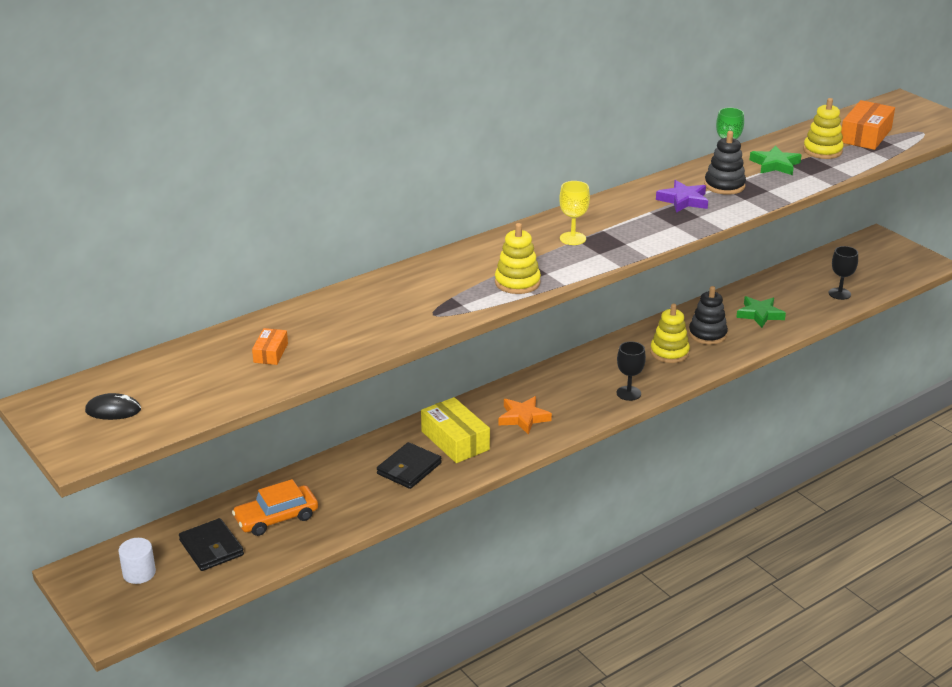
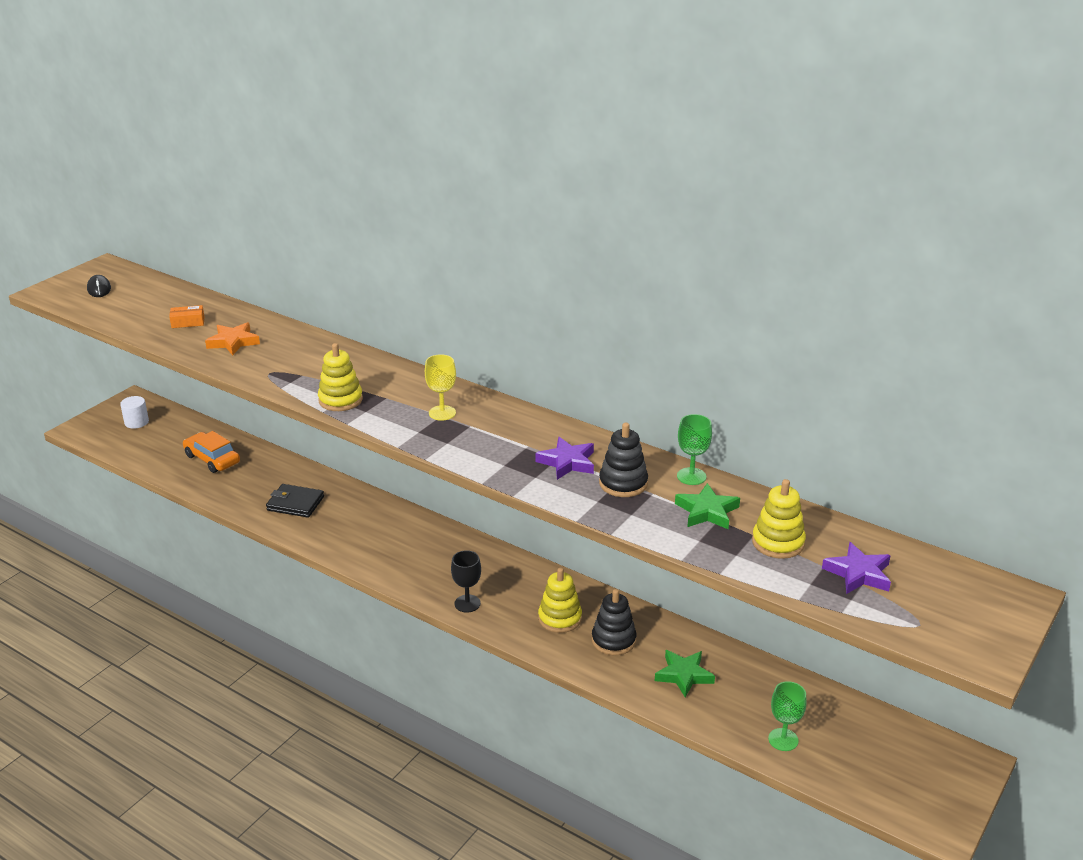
camera: 70 degrees right, 0 degrees up
(211, 548) = (170, 442): black wallet -> none
(455, 440) = (345, 517): yellow box -> none
(523, 418) = (395, 547): orange star -> orange star (233, 342)
(839, 294) = (783, 739): black goblet -> green goblet
(865, 135) = (858, 573): orange box -> purple star

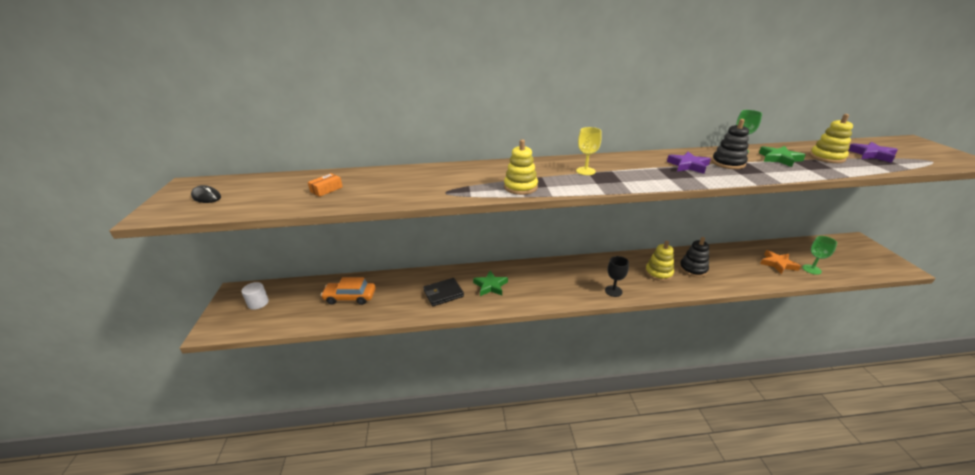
camera: 40 degrees left, 0 degrees up
(233, 342) = (384, 187): orange star -> orange star (778, 264)
(684, 675) = (739, 267): green star -> green star (490, 286)

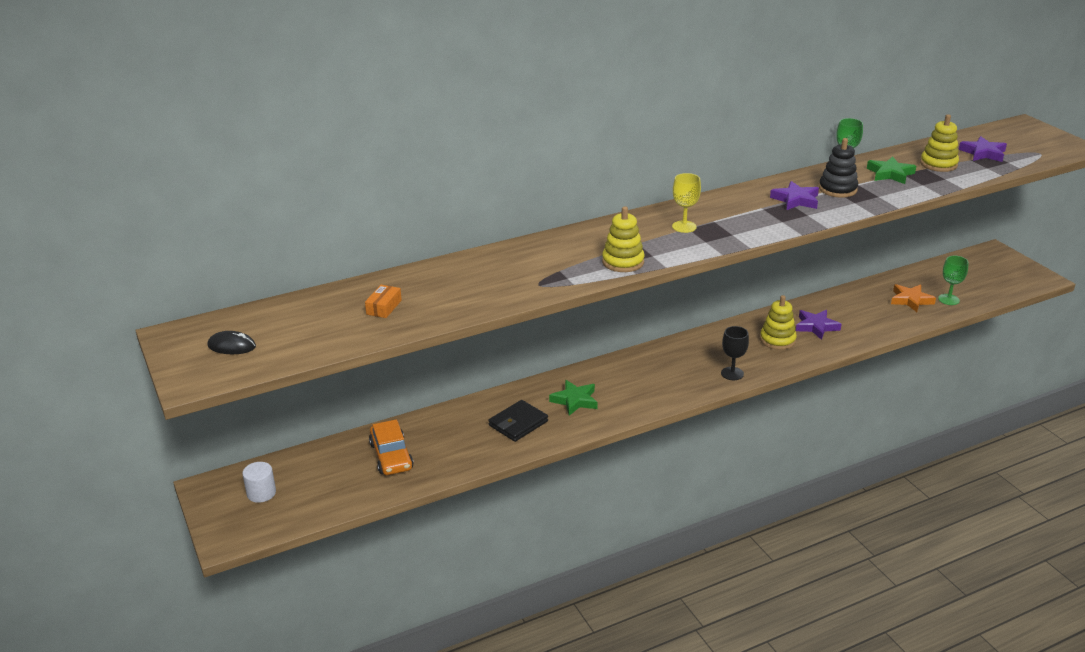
camera: 20 degrees left, 0 degrees up
(350, 297) = (391, 456): orange car -> orange car turned 90 degrees counterclockwise
(693, 269) = (816, 326): black stacking toy -> purple star

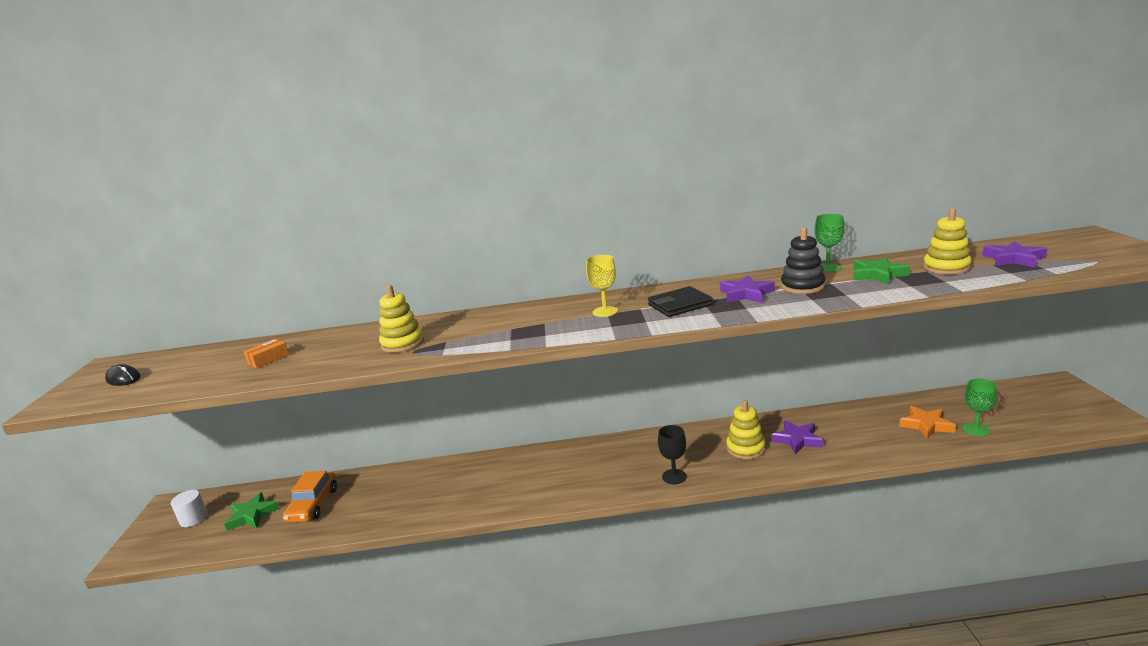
camera: 25 degrees right, 10 degrees down
(518, 423) = (438, 493): black wallet -> black wallet (679, 305)
(575, 400) = (504, 479): green star -> green star (252, 515)
(623, 262) = (510, 338): yellow stacking toy -> yellow stacking toy (402, 343)

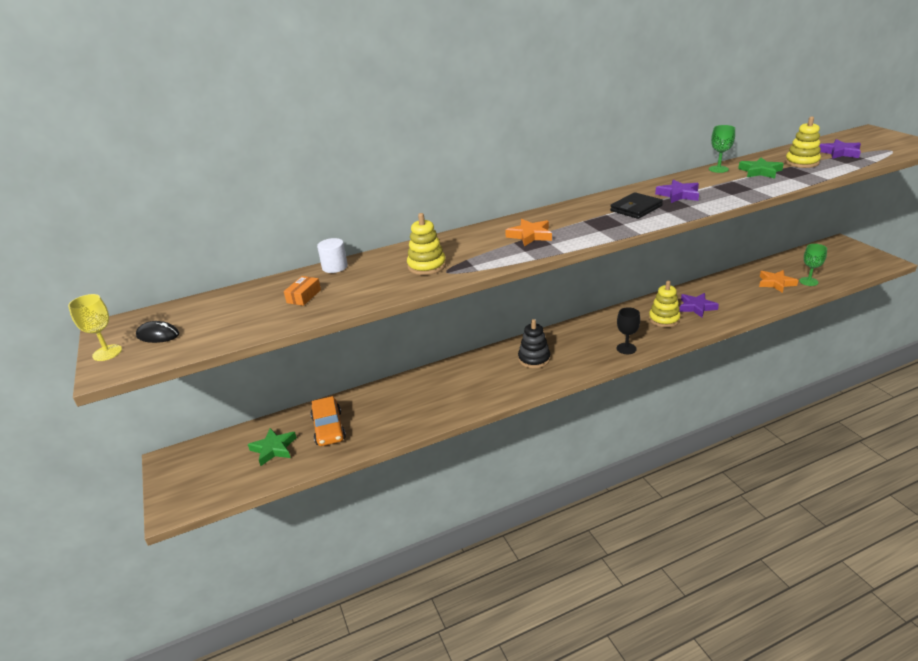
camera: 20 degrees left, 10 degrees up
(193, 518) = (212, 464): white cylinder -> white cylinder (335, 267)
(535, 323) = (530, 235): none -> orange star
(605, 311) = (580, 220): yellow goblet -> yellow goblet (107, 353)
(802, 286) = (715, 185): black stacking toy -> black stacking toy (534, 359)

